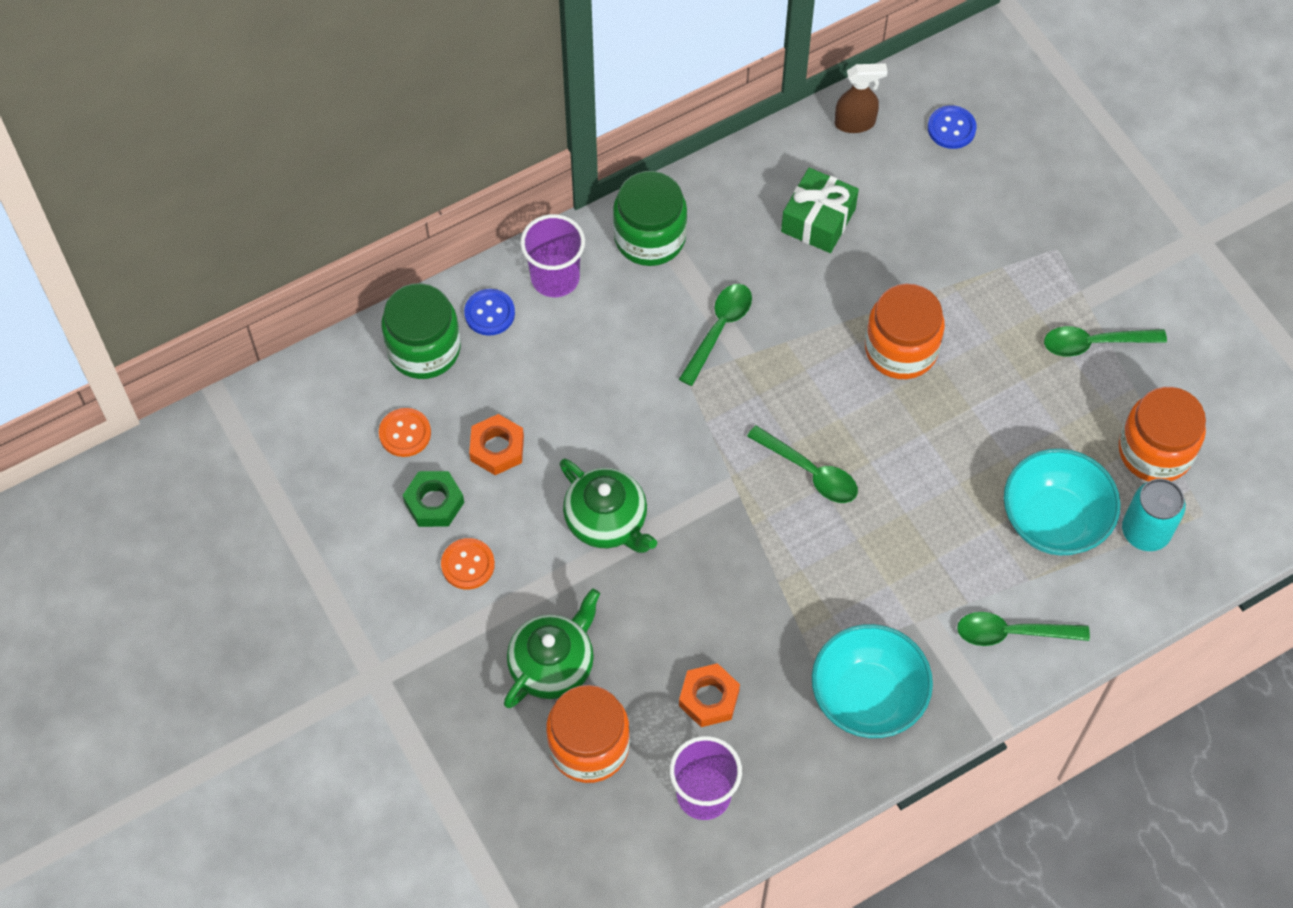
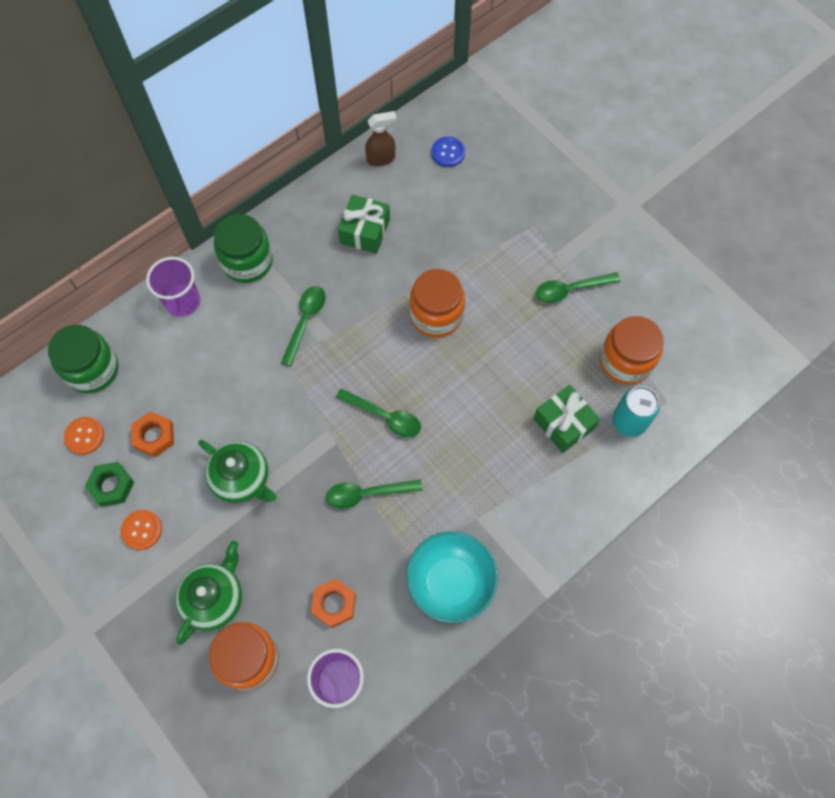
camera: 10 degrees left, 5 degrees up
(489, 313) = (138, 335): blue button -> none
(1012, 633) = (548, 514): green spoon -> green spoon (367, 494)
(1054, 520) = (563, 424): turquoise bowl -> green gift

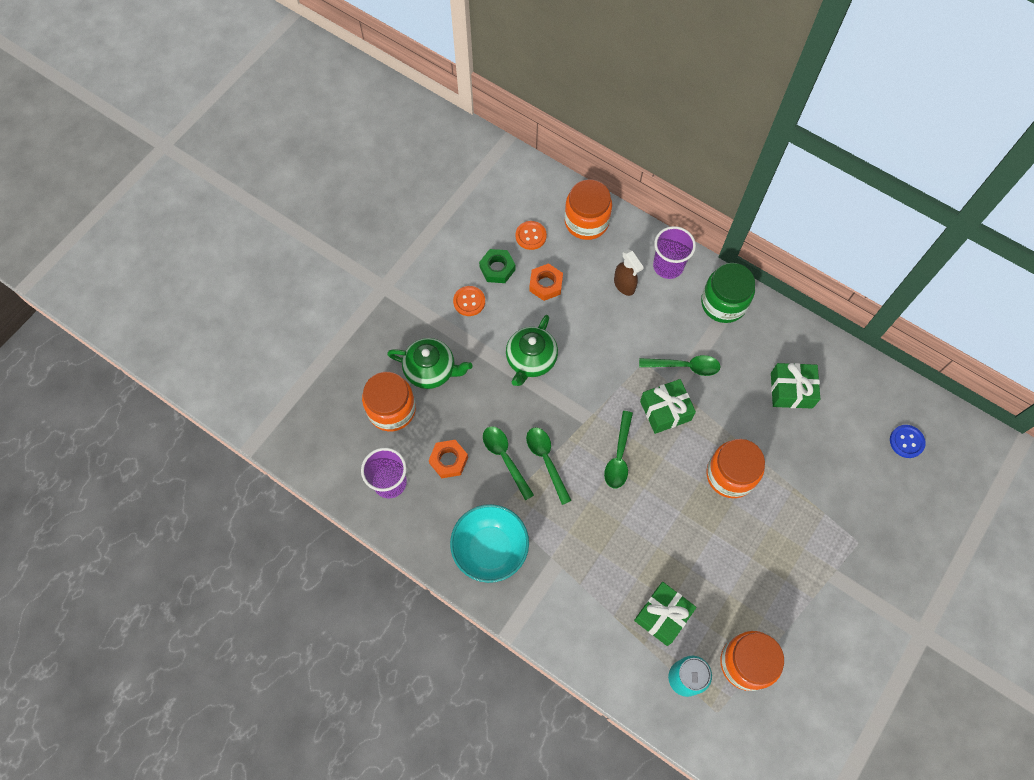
camera: 75 degrees right, 0 degrees up
(92, 369) = (586, 222): green jar -> orange jar
(348, 355) = (665, 410): none -> green gift
(381, 158) = (873, 383): brown spray bottle -> brown spray bottle (624, 285)
(571, 289) = (803, 593): green spoon -> green spoon (505, 458)

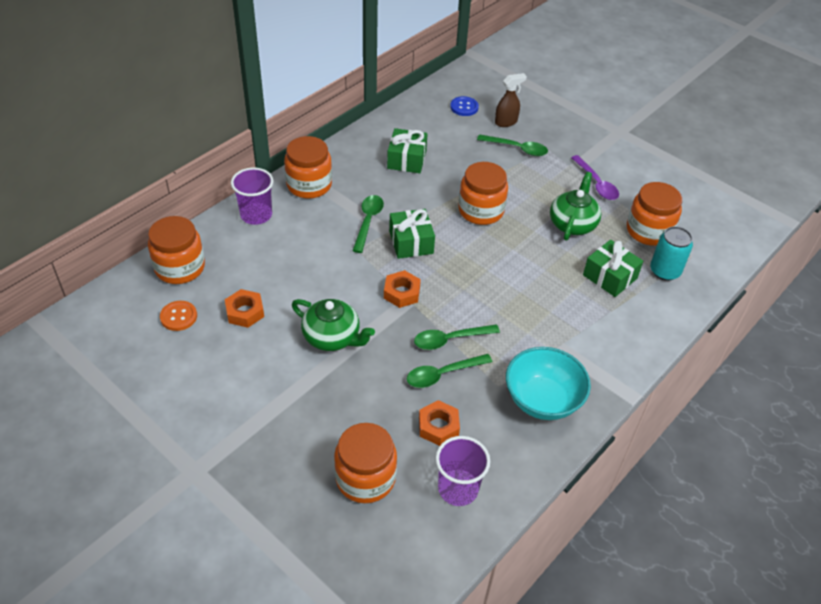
camera: 85 degrees left, 20 degrees down
(431, 370) = (322, 431): green teapot -> green teapot (572, 223)
(469, 301) = (244, 384): orange button -> none
(497, 268) = (209, 352): green nut -> none
(595, 411) = (401, 293): none -> orange nut
(619, 456) = (452, 283): green spoon -> green spoon (517, 148)
(624, 285) = (267, 250): brown spray bottle -> brown spray bottle (506, 122)
(723, 303) = (309, 185): green jar -> orange jar
(812, 602) = (596, 183): none -> purple spoon

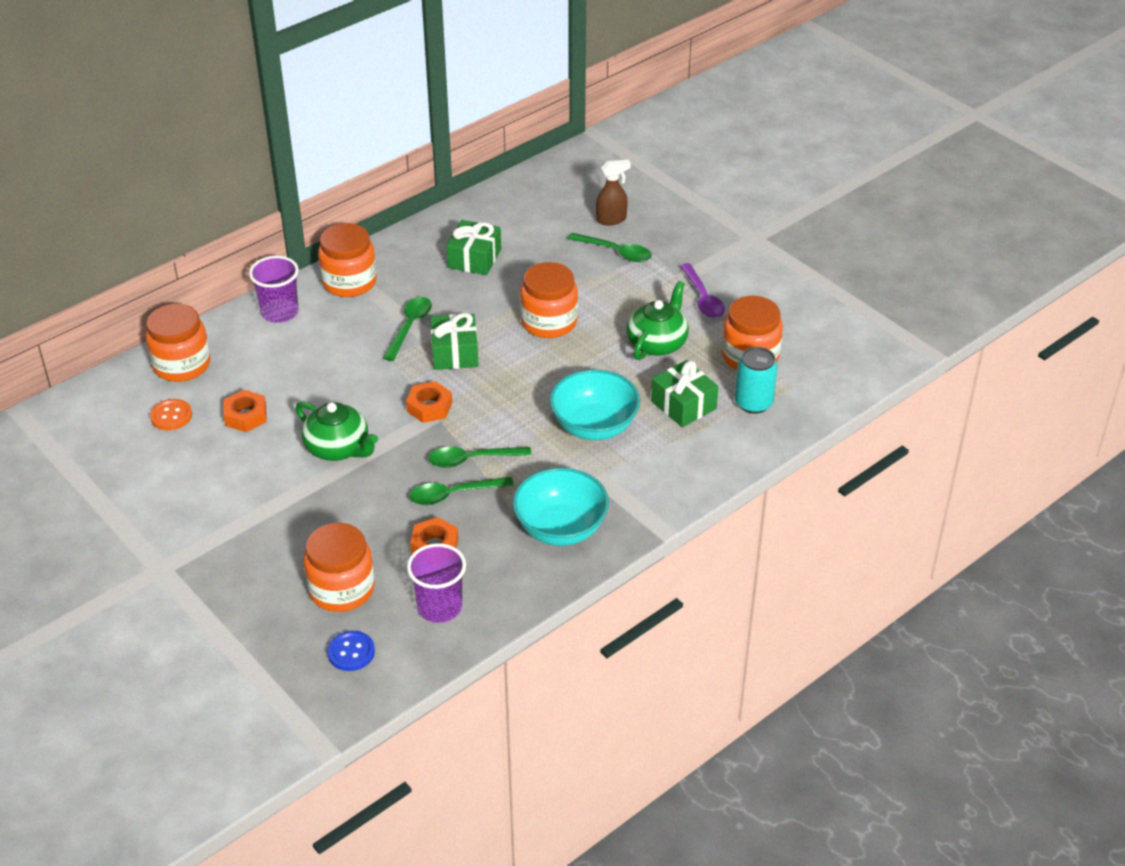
camera: 10 degrees right, 5 degrees down
(464, 107) = (563, 199): blue button -> blue button (351, 652)
(543, 301) = (594, 426): none -> turquoise bowl

